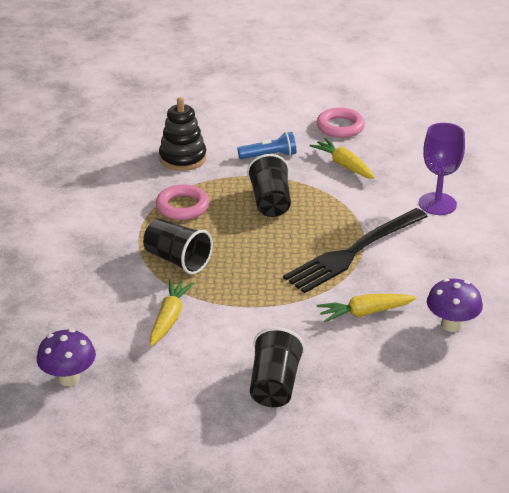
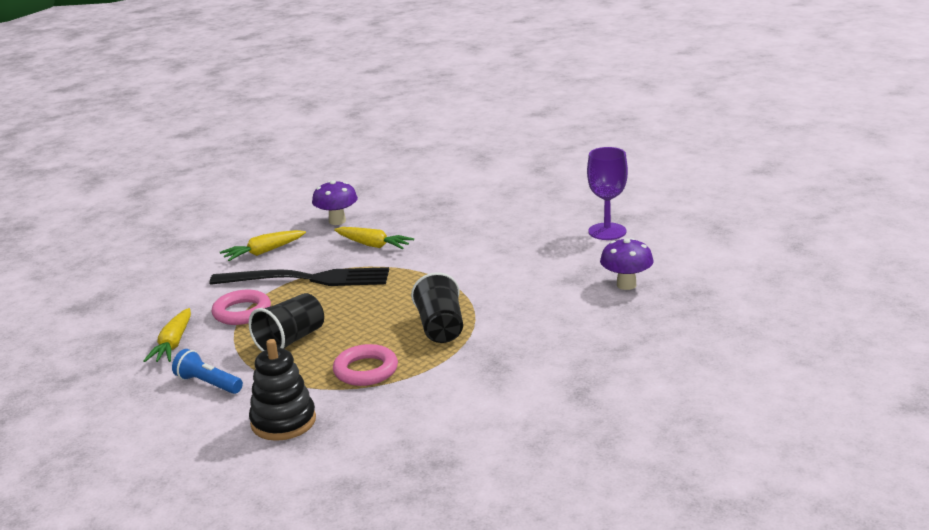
camera: 135 degrees left, 10 degrees down
(169, 318) = (506, 292): yellow carrot -> yellow carrot (263, 252)
(274, 385) = (494, 234): black cup -> none
(340, 127) = (93, 382): pink ring -> pink ring (242, 312)
(437, 204) = (184, 284): purple goblet -> purple goblet (607, 231)

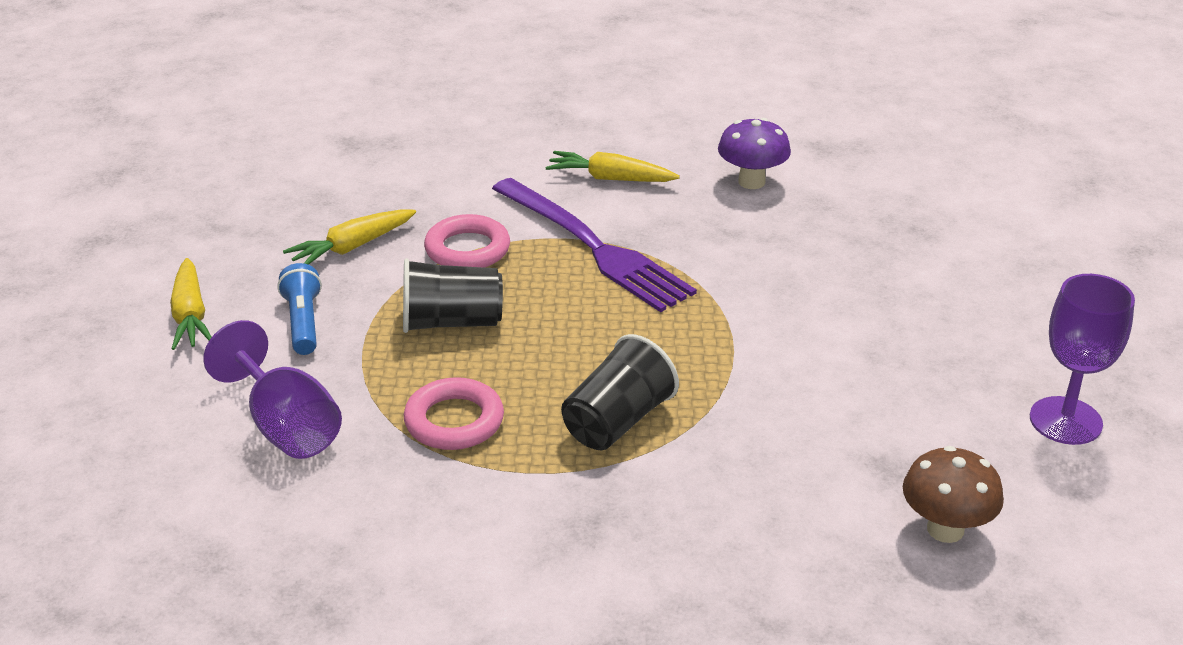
camera: 45 degrees right, 10 degrees up
(283, 422) = (286, 426): black stacking toy -> purple goblet
(307, 279) = (594, 248): black fork -> purple fork
(373, 245) = (736, 244): yellow carrot -> yellow carrot (190, 316)
(626, 285) = (945, 529): purple mushroom -> brown mushroom

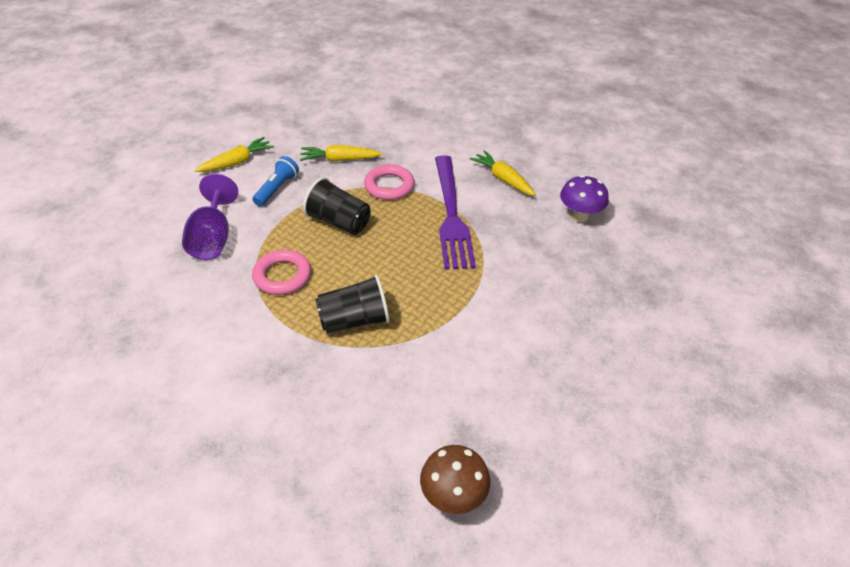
camera: 35 degrees right, 10 degrees up
(190, 316) = (237, 162): yellow carrot -> yellow carrot turned 150 degrees counterclockwise
(1065, 421) = (607, 473): purple goblet -> none

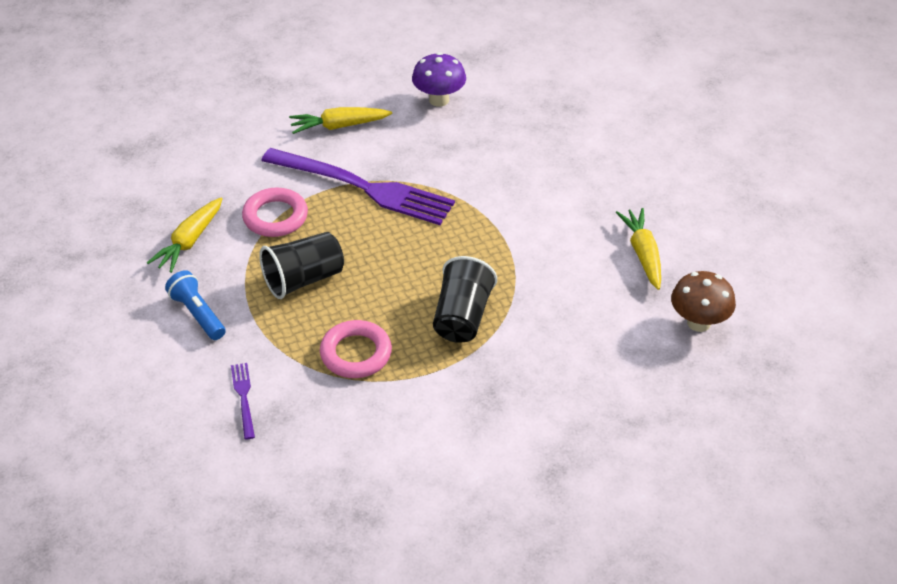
camera: 60 degrees left, 0 degrees up
(213, 238) = (243, 397): purple goblet -> purple fork
(237, 162) = (109, 336): yellow carrot -> yellow carrot (642, 253)

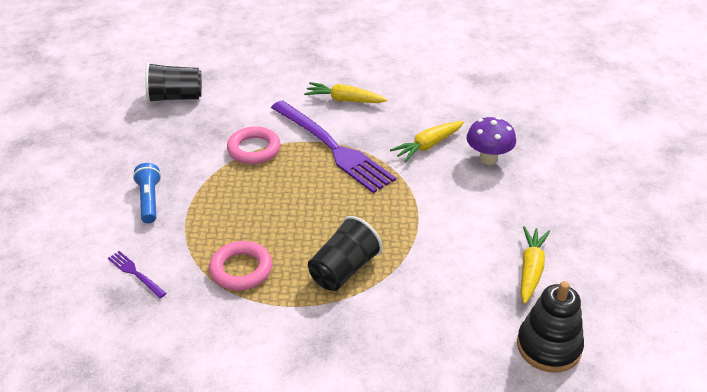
camera: 25 degrees right, 5 degrees down
(189, 242) = (181, 148): yellow carrot -> yellow carrot (427, 146)
(243, 397) = (135, 273): purple fork -> purple fork turned 60 degrees counterclockwise
(303, 279) = (242, 200): black cup -> black cup (175, 97)
(439, 100) = (432, 102): purple mushroom -> purple mushroom (488, 159)
(698, 323) = (548, 346): brown mushroom -> black stacking toy

